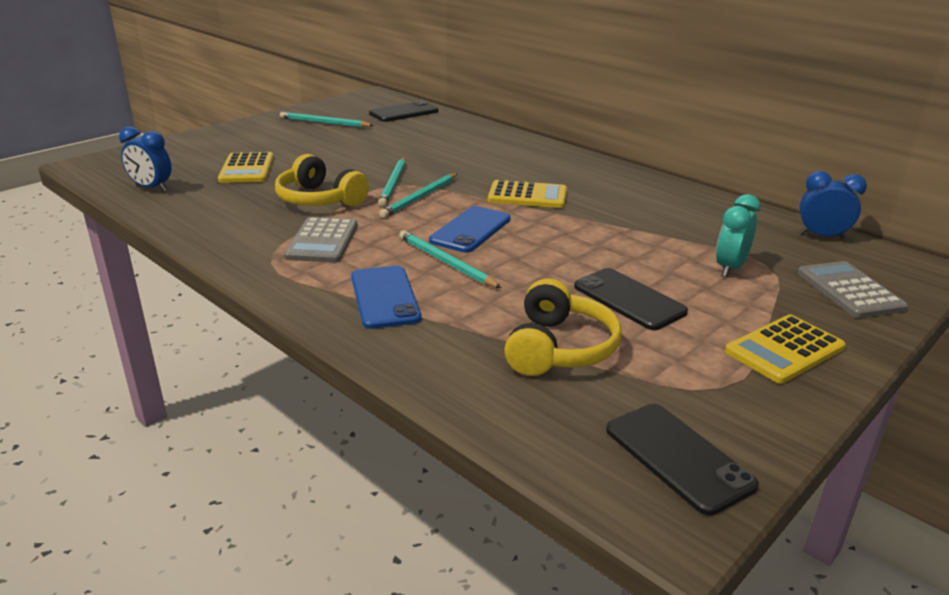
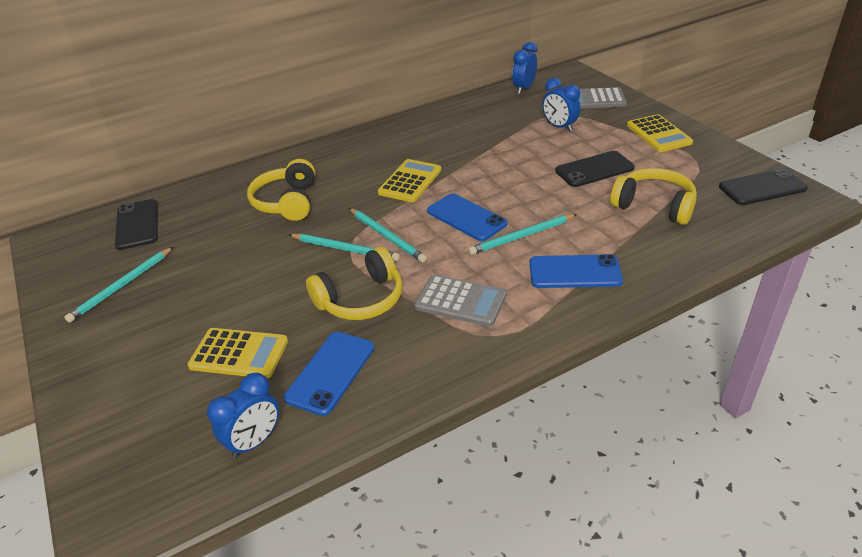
camera: 70 degrees left, 10 degrees up
(223, 201) = (330, 372): none -> blue phone
(460, 152) = (287, 202): none -> yellow headphones
(730, 268) = (559, 127): turquoise clock -> blue clock

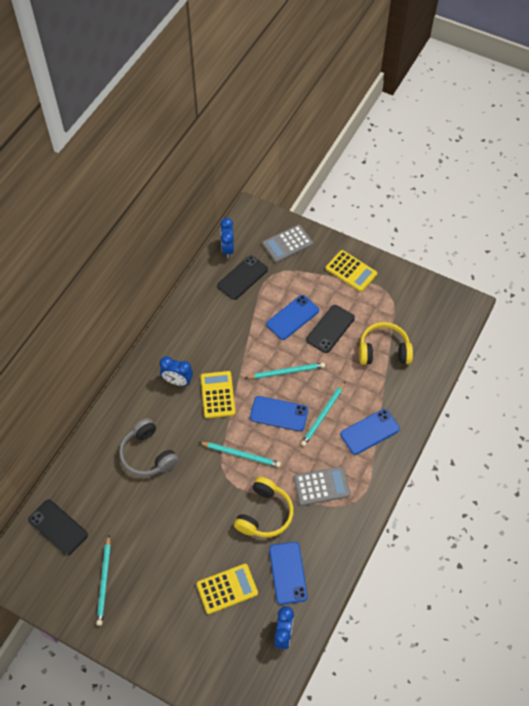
camera: 35 degrees left, 20 degrees up
(287, 202) = (148, 454): yellow headphones -> grey headphones
(345, 249) = (223, 478): turquoise pencil -> turquoise pencil (286, 372)
(554, 149) = (292, 317): none -> blue phone
(559, 127) = (281, 289): blue clock -> blue clock (177, 381)
(762, 188) = (436, 305): black phone -> black phone (242, 277)

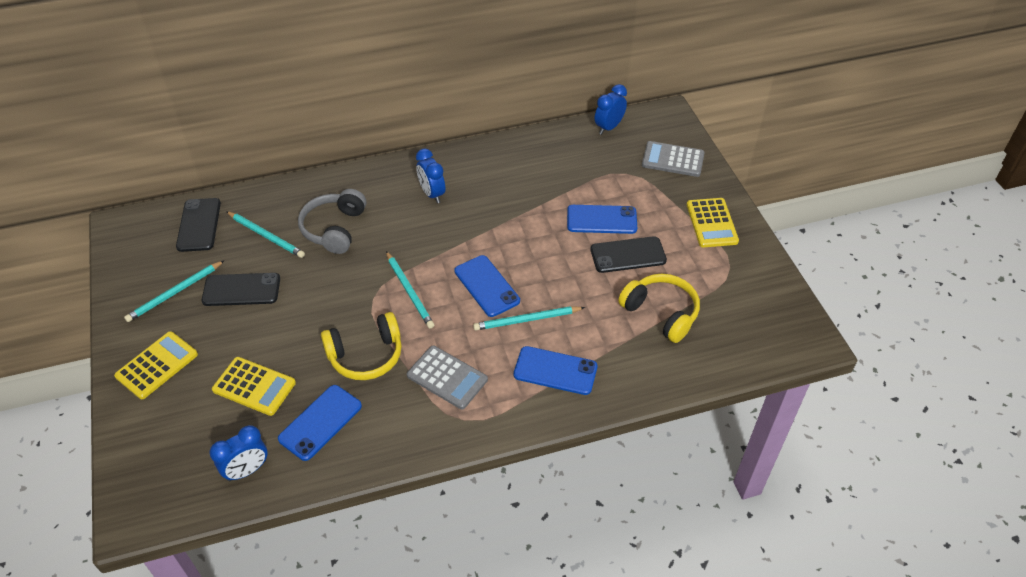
camera: 45 degrees right, 10 degrees down
(218, 395) = (452, 229): yellow calculator -> yellow calculator (157, 365)
(242, 277) = (594, 157): black phone -> black phone (241, 290)
(286, 372) = (538, 258): turquoise pencil -> turquoise pencil (266, 236)

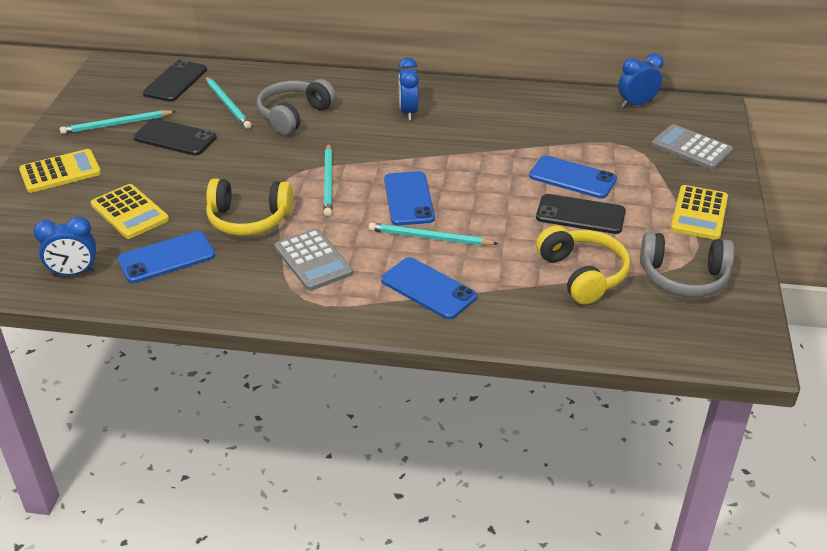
camera: 25 degrees right, 10 degrees down
(733, 289) = (683, 278): none -> grey headphones

